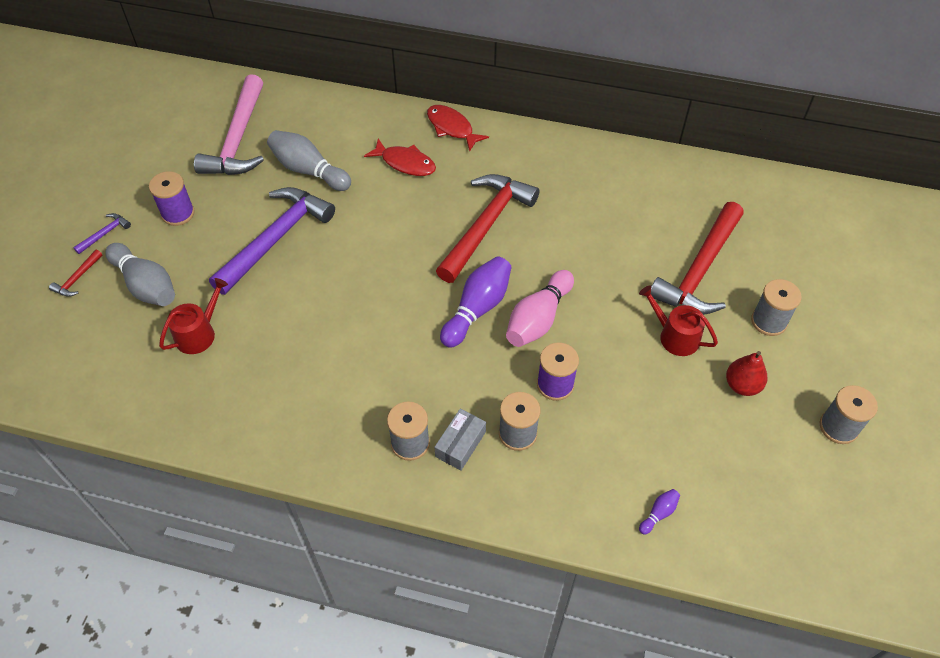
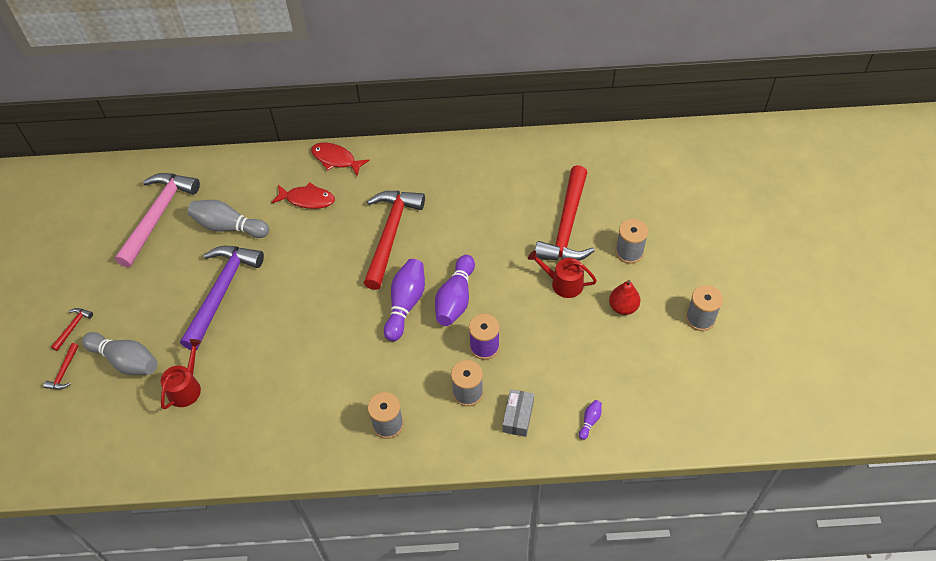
camera: 15 degrees left, 0 degrees up
(105, 234) = (73, 327): purple hammer -> red hammer
(178, 213) = (130, 293): purple spool -> none
(238, 139) = (158, 215): pink hammer -> pink hammer turned 150 degrees counterclockwise
(460, 444) = (427, 414): grey box -> grey box (518, 416)
(538, 319) = (455, 299): pink bowling pin -> purple bowling pin

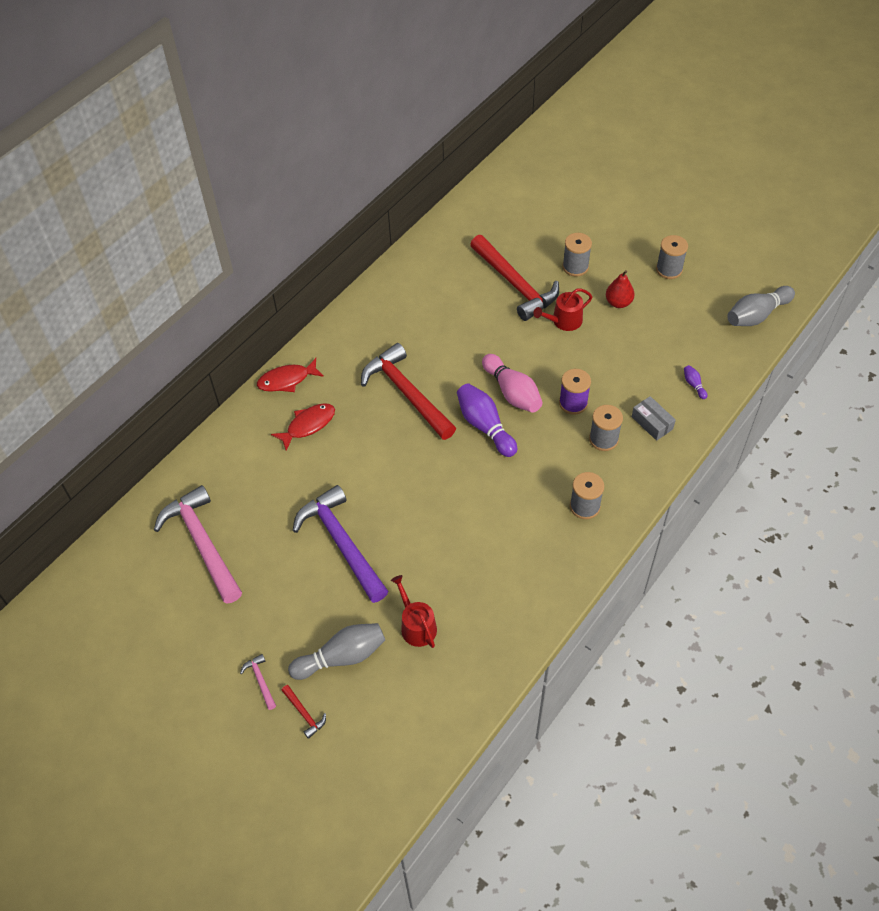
camera: 50 degrees left, 0 degrees up
(73, 327) = (260, 680): red hammer -> pink hammer
(229, 227) = (275, 498): grey bowling pin -> grey bowling pin (756, 315)
(455, 299) = (512, 392): purple bowling pin -> pink bowling pin

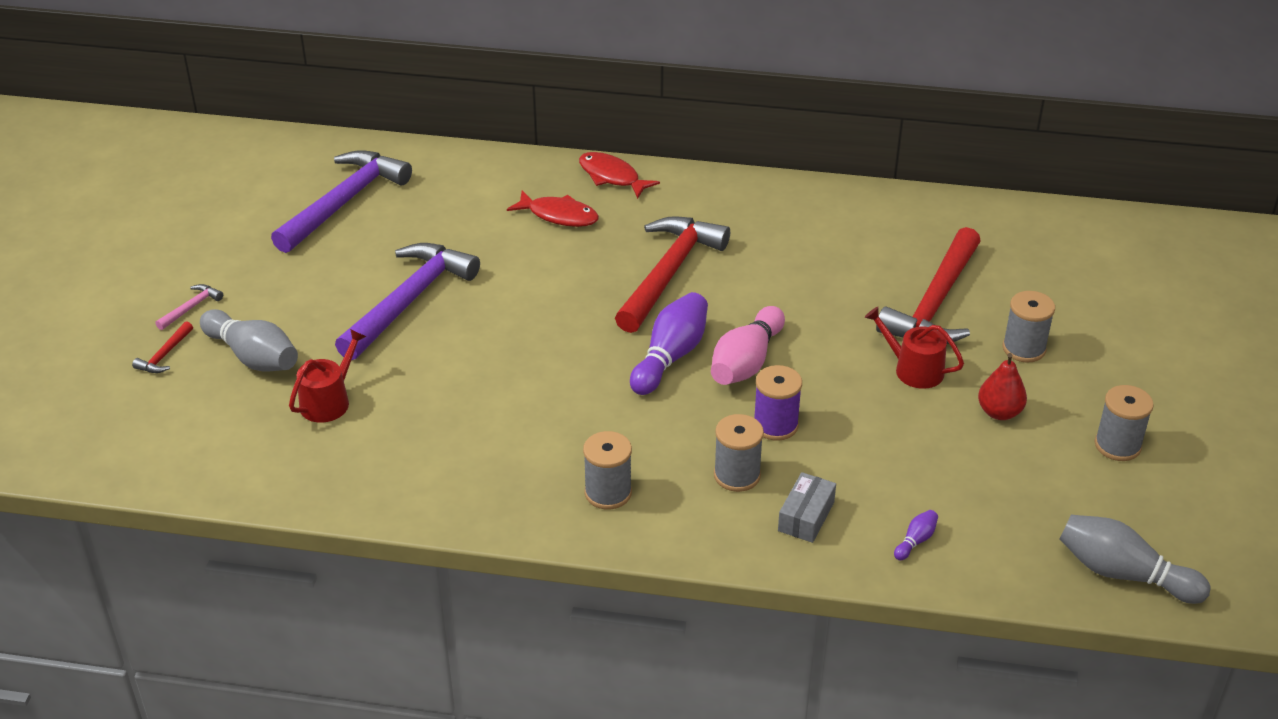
camera: 60 degrees right, 15 degrees down
(202, 543) = (344, 202): pink hammer -> purple hammer

